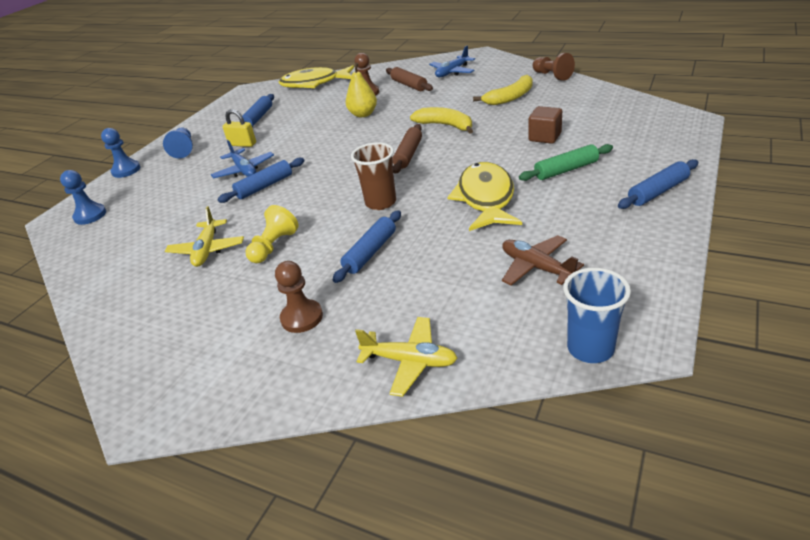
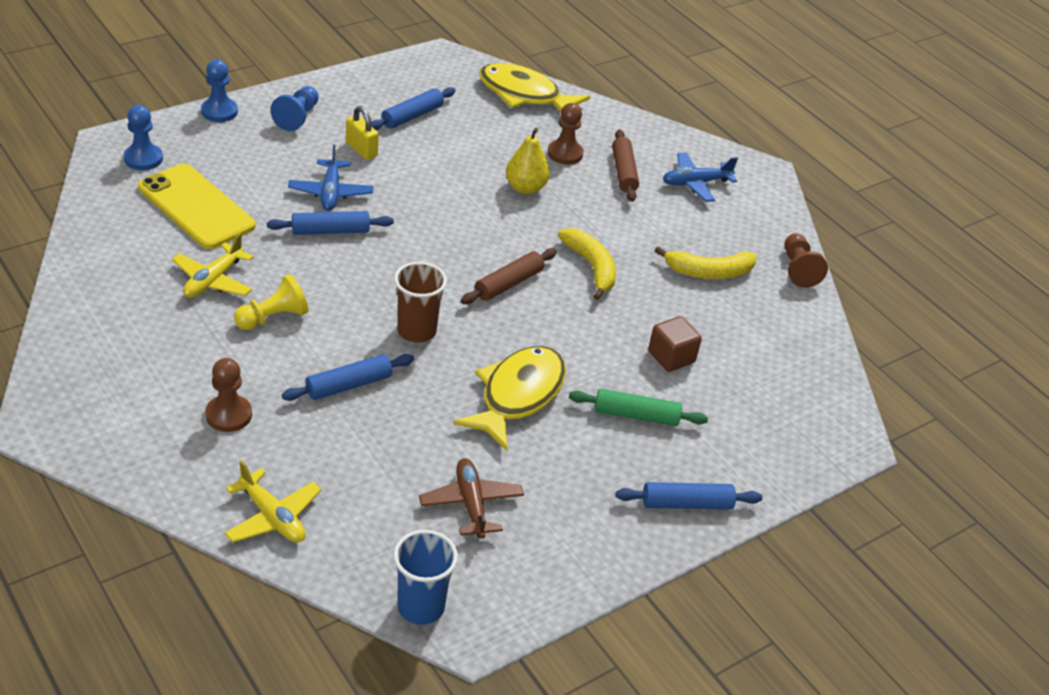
camera: 20 degrees right, 5 degrees up
(155, 220) = (196, 207): none -> yellow phone

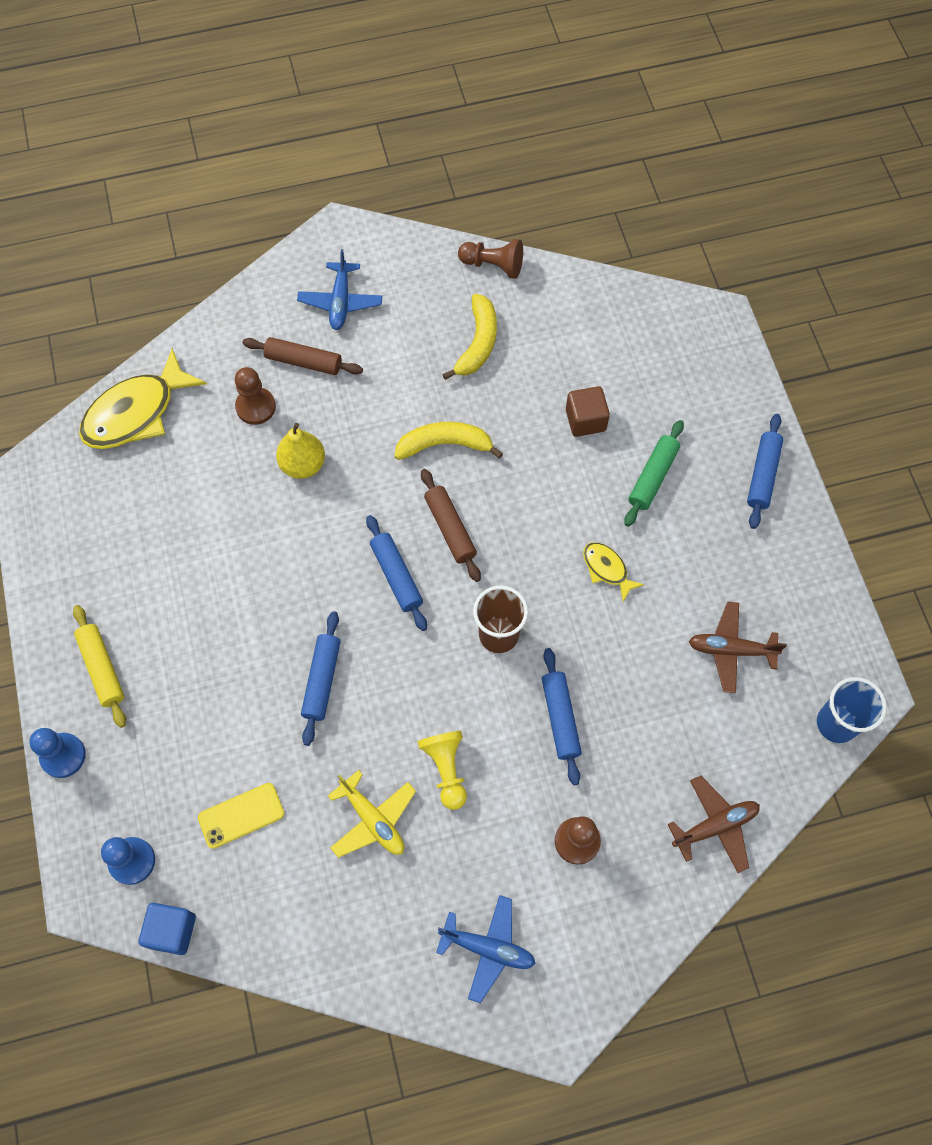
camera: 65 degrees left, 25 degrees up
(91, 188) = (172, 931): none -> blue cube
(196, 207) = (241, 815): yellow phone -> yellow phone, size x0.55
(272, 517) = (715, 826): yellow plane -> brown plane
(297, 117) = (102, 668): blue pawn -> yellow rolling pin
(330, 192) = (255, 664): blue plane -> blue plane (487, 948)
(361, 150) = (187, 613): yellow padlock -> none
(412, 116) = (140, 542): blue rolling pin -> blue rolling pin (397, 576)
(518, 396) = (607, 569): yellow fish -> yellow fish, size x0.50

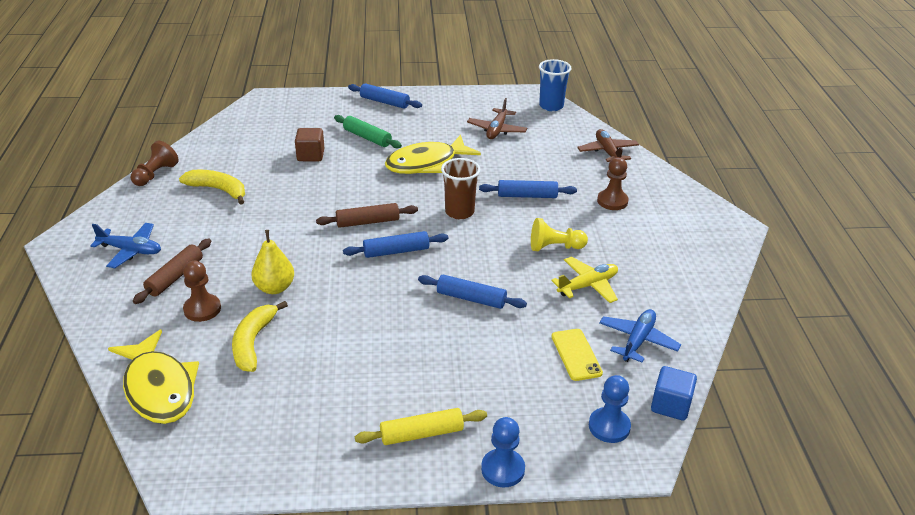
camera: 80 degrees left, 30 degrees down
(444, 445) = (296, 216): yellow banana -> yellow banana (253, 343)
(487, 948) = (683, 246): blue plane -> blue plane (637, 341)
(607, 569) = (426, 163): yellow fish -> yellow fish, size x2.02

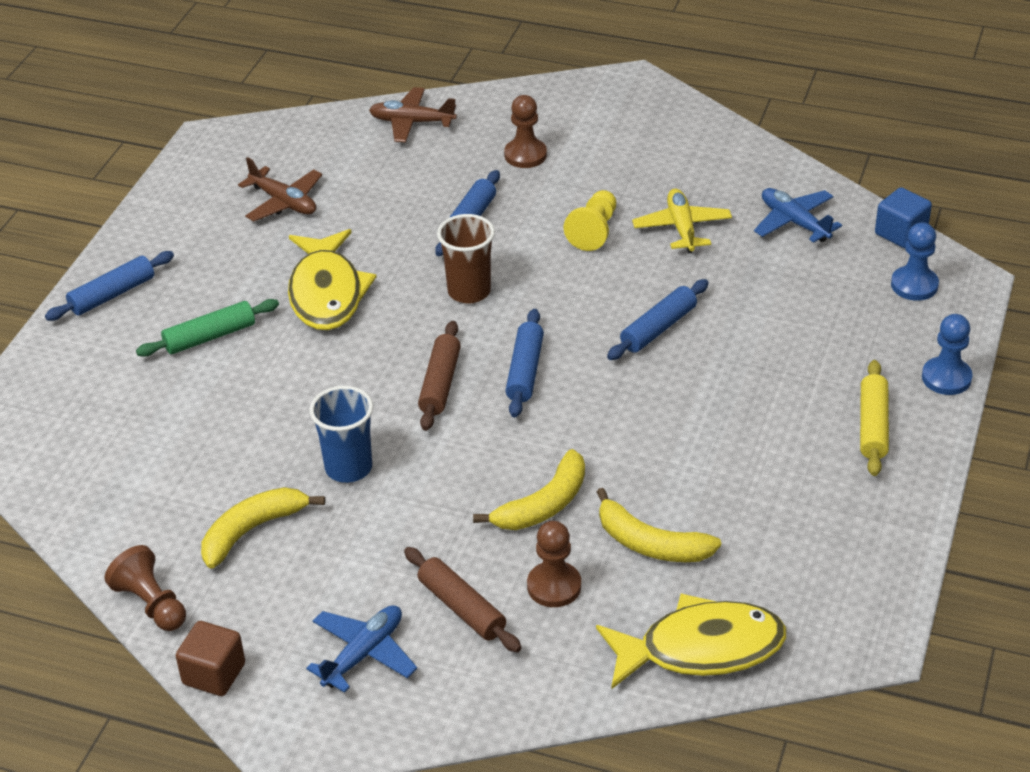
camera: 65 degrees left, 5 degrees up
(275, 288) = (544, 504): yellow pear -> yellow banana
(310, 155) = (219, 409): brown cube -> brown cube (214, 674)
(551, 106) = (256, 134): blue cup -> blue cup (348, 468)
(576, 354) = (796, 274): yellow phone -> none

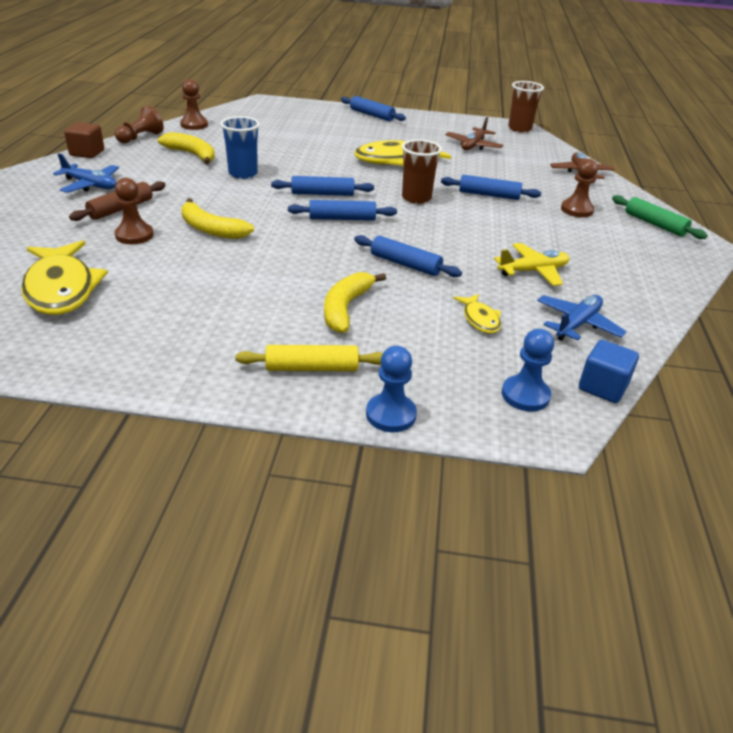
camera: 75 degrees right, 5 degrees down
(100, 530) = (194, 125): none -> brown pawn
(210, 337) = (346, 136): green rolling pin -> green rolling pin (654, 224)
(223, 140) = (519, 129): none -> brown cup
(440, 383) = (322, 194): brown rolling pin -> blue rolling pin
(594, 231) = (506, 237): yellow pawn -> none
(651, 543) = (171, 267): yellow banana -> yellow banana (345, 308)
(783, 289) = (480, 319): none -> yellow fish

